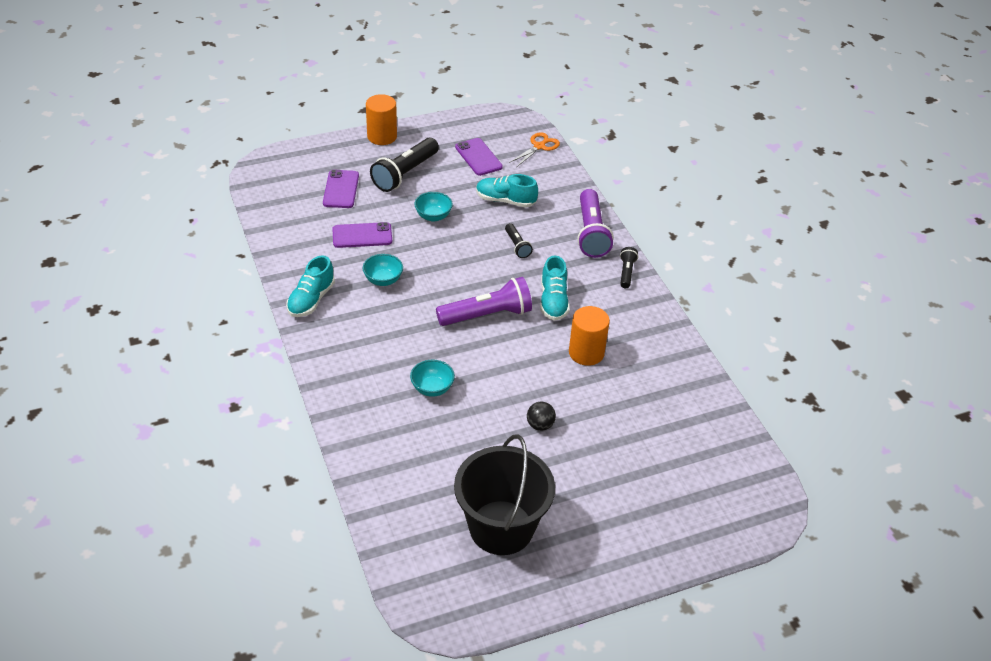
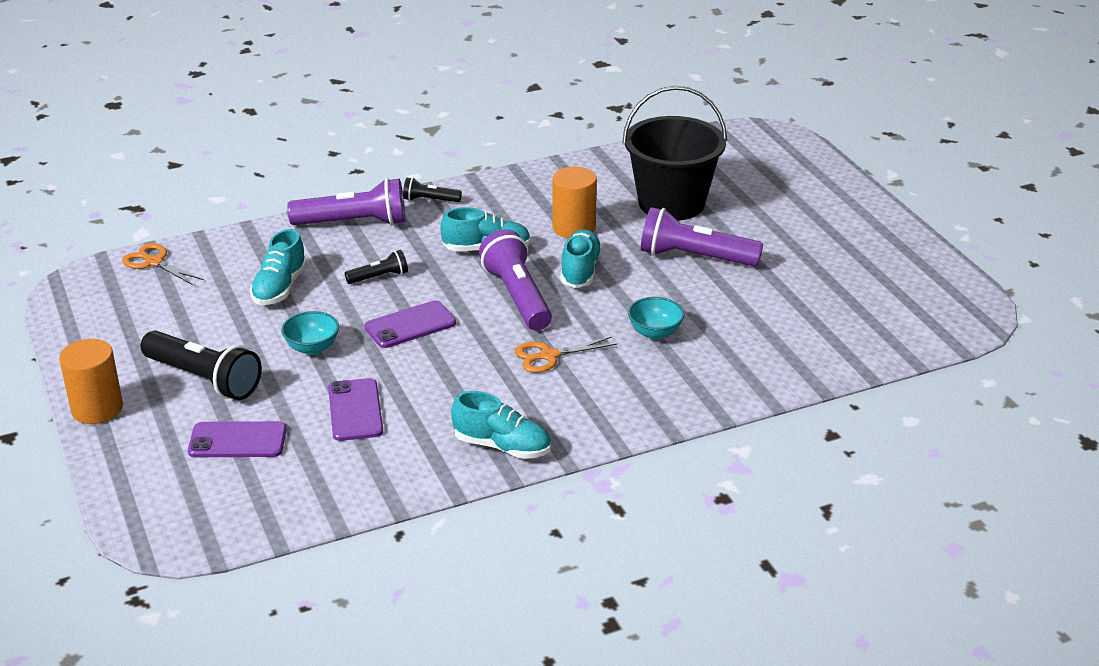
camera: 90 degrees left, 10 degrees down
(383, 280) = (455, 384): turquoise bowl -> none
(409, 328) = (549, 356): none -> orange scissors
(478, 157) = (171, 313): purple phone -> purple phone (410, 325)
(501, 527) = (847, 279): black bucket -> black bucket (671, 203)
(521, 352) = (580, 271): none -> turquoise shoe
(540, 425) = (695, 257): black ball -> purple flashlight

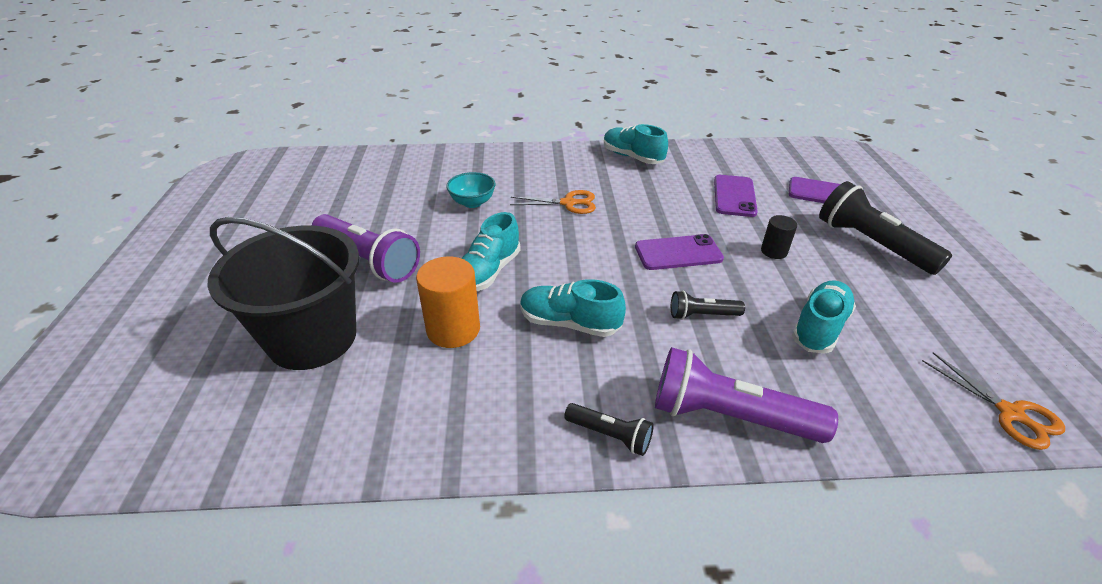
camera: 160 degrees left, 5 degrees up
(97, 409) = (961, 238): orange cylinder -> none
(312, 348) = (774, 251): turquoise bowl -> black cylinder
(517, 297) = (566, 258): purple flashlight -> none

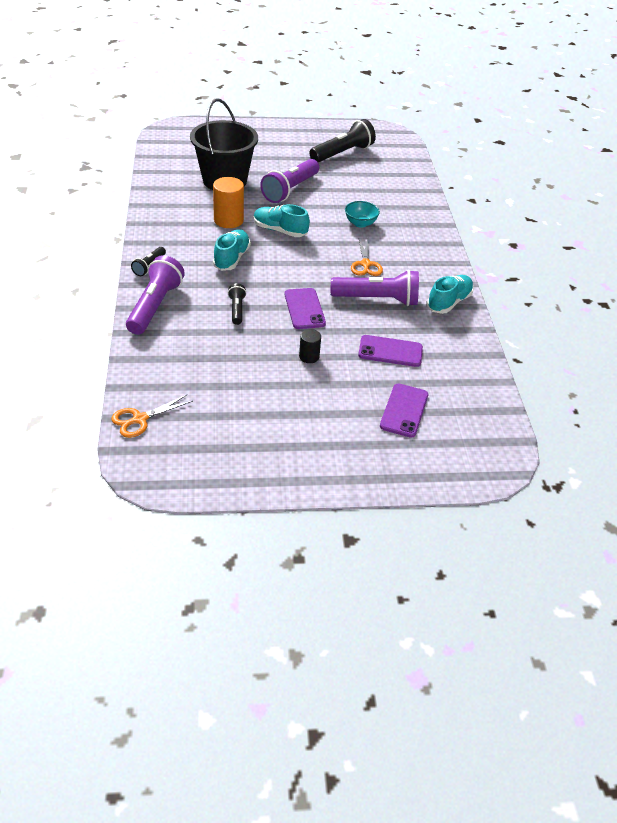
camera: 85 degrees right, 5 degrees up
(640, 199) = (377, 299): none -> purple flashlight
(819, 328) = (222, 358): turquoise shoe -> none
(871, 244) = (323, 415): black flashlight -> black flashlight (342, 153)

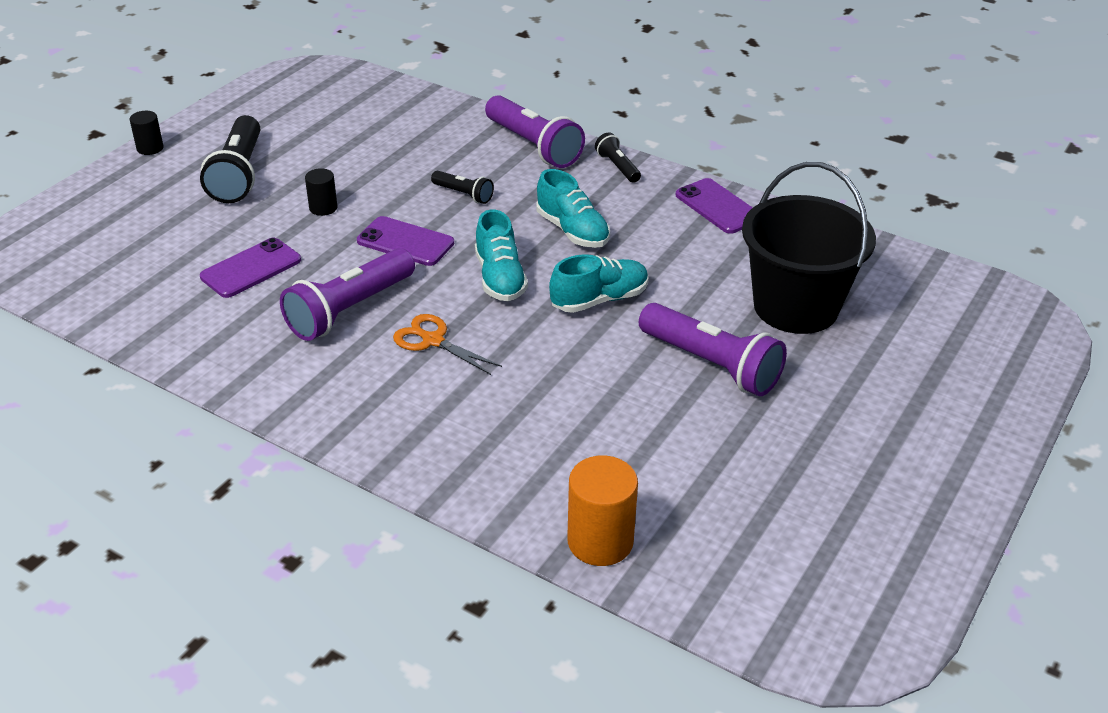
camera: 130 degrees right, 5 degrees down
(140, 419) = (372, 87): orange scissors -> none
(228, 220) = (671, 265): orange cylinder -> orange cylinder (600, 541)
(290, 190) = (711, 364): purple flashlight -> purple flashlight turned 150 degrees clockwise
(336, 485) = (150, 148): none -> black cylinder
(342, 153) = (802, 502): black flashlight -> black flashlight (239, 174)
(360, 223) = (540, 393): turquoise bowl -> none
(404, 410) = (162, 230): purple phone -> purple phone (718, 206)
(449, 302) = (262, 373): turquoise shoe -> turquoise shoe (500, 278)

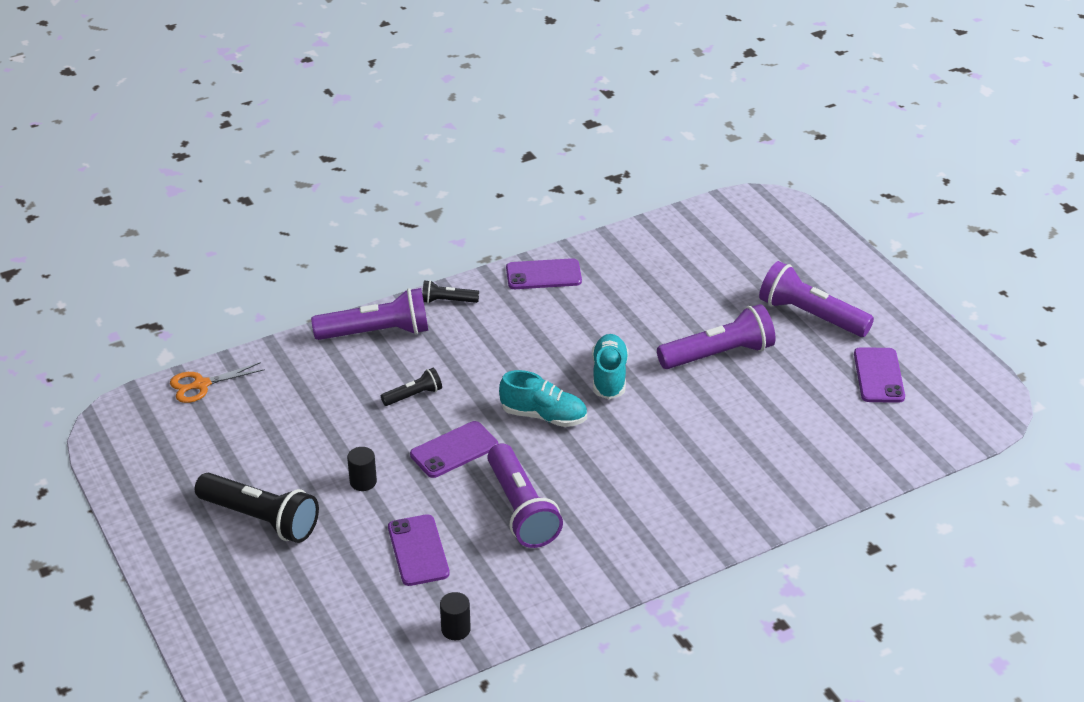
camera: 60 degrees left, 0 degrees up
(150, 148) = (157, 567): black cylinder -> black cylinder (455, 629)
(433, 341) = (594, 477): orange scissors -> orange scissors (201, 385)
(572, 231) = (514, 357): turquoise shoe -> none
(600, 541) = (851, 471): orange cylinder -> none
(796, 307) = (686, 291): black bucket -> none
(804, 512) = (878, 375): none -> purple phone
(858, 416) = (811, 316): none -> purple flashlight

